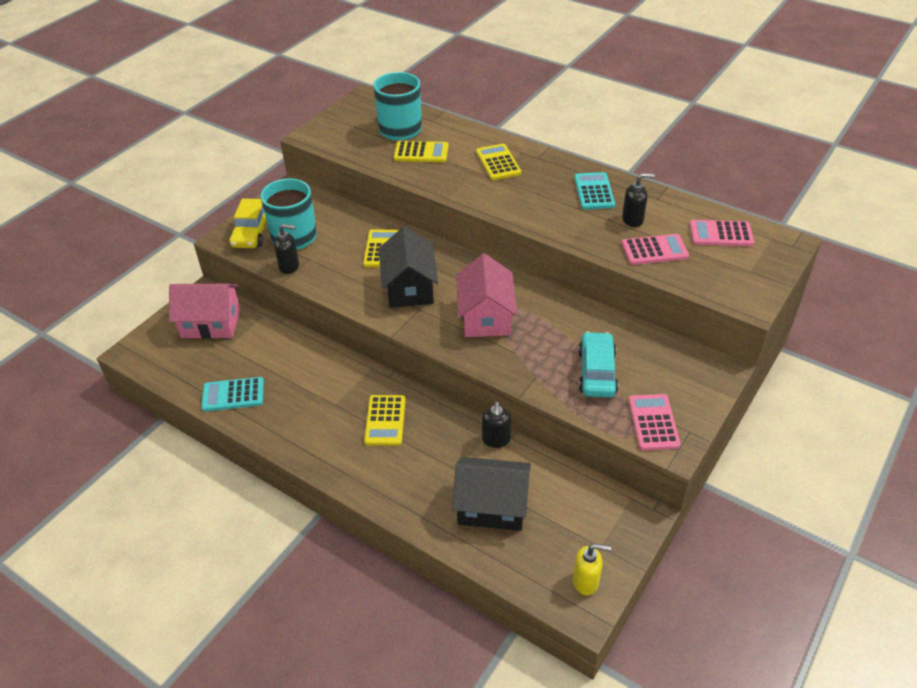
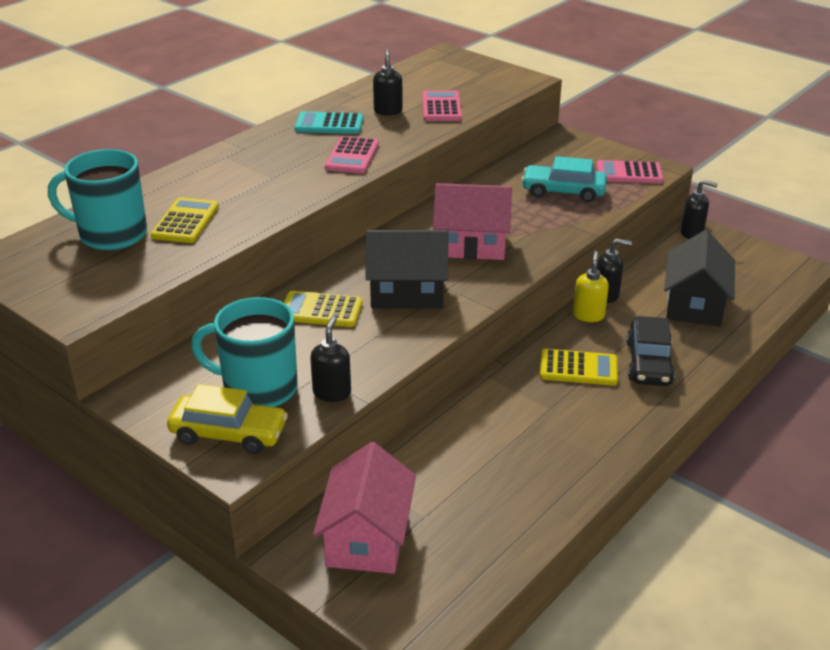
camera: 85 degrees left, 10 degrees down
(233, 395) = (527, 504): turquoise calculator -> none
(396, 467) = (648, 363): none -> black car
(498, 163) = (241, 172): yellow calculator -> none
(586, 581) = (770, 263): yellow soap dispenser -> yellow soap dispenser (588, 315)
(630, 513) = (692, 233): none -> black soap dispenser
(721, 234) = (424, 77): pink calculator -> pink calculator (352, 156)

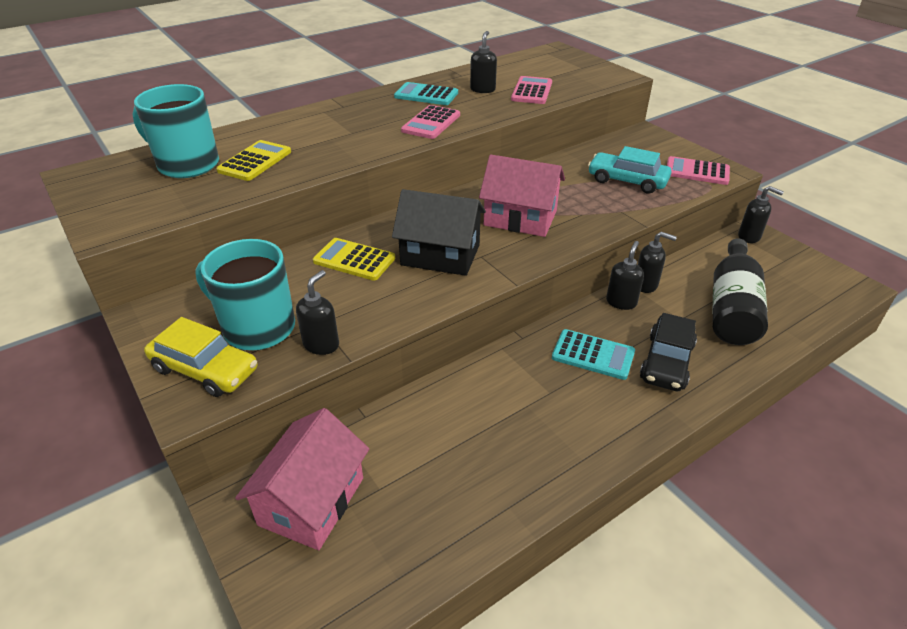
camera: 15 degrees right, 5 degrees up
(578, 368) = (593, 355): yellow calculator -> turquoise calculator
(588, 315) = (621, 302): yellow soap dispenser -> black soap dispenser
(694, 305) = (732, 308): black house -> black bottle

